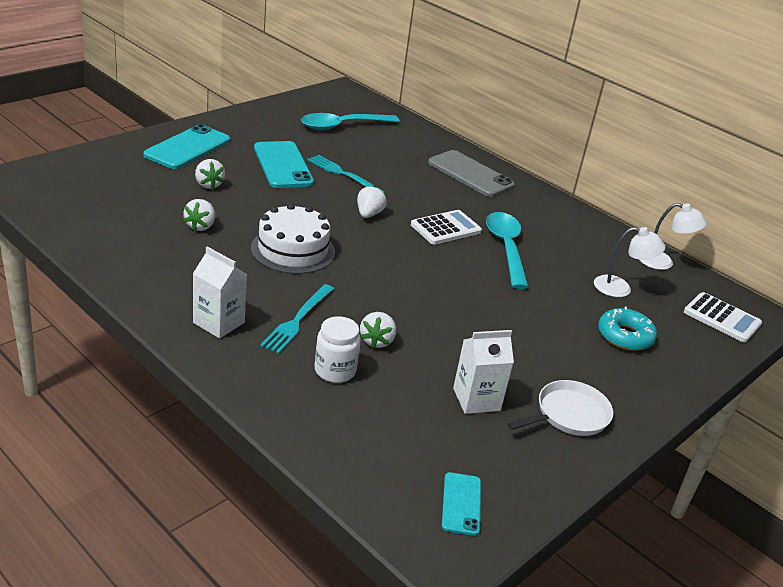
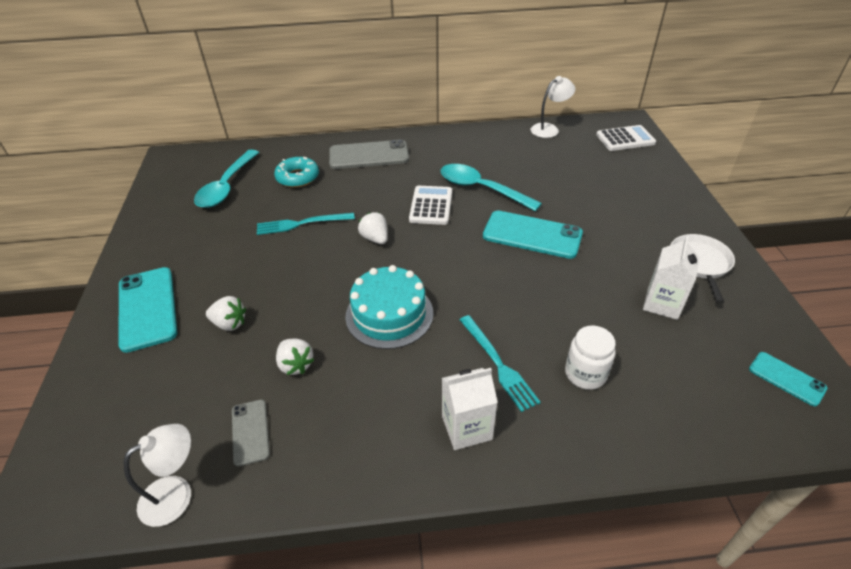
camera: 45 degrees left, 10 degrees up
(128, 230) = (250, 432): none -> grey phone
(283, 165) = (249, 254): turquoise phone -> turquoise phone (532, 235)
(293, 250) = (389, 314): white cake -> turquoise cake
(377, 341) = (558, 325): white strawberry -> none
(620, 288) = (567, 162): white lamp -> white lamp (176, 493)
(625, 336) = (622, 189): turquoise donut -> turquoise donut (297, 177)

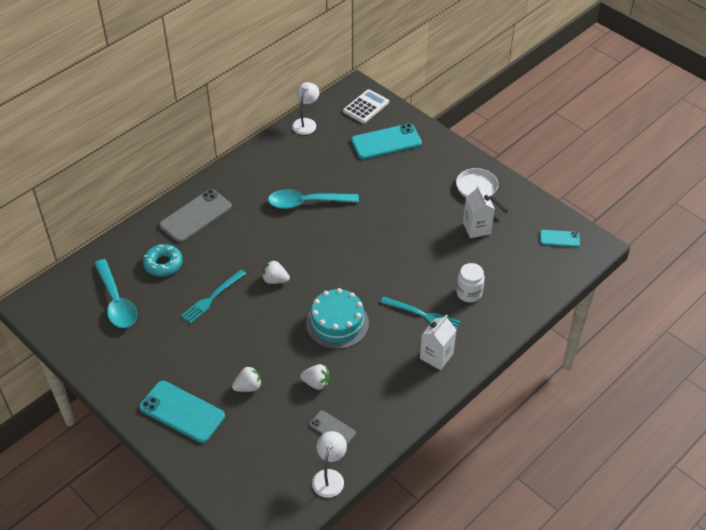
camera: 40 degrees left, 5 degrees up
(431, 206) = (286, 235): white calculator -> none
(532, 235) = (371, 221): turquoise phone -> turquoise phone (386, 142)

